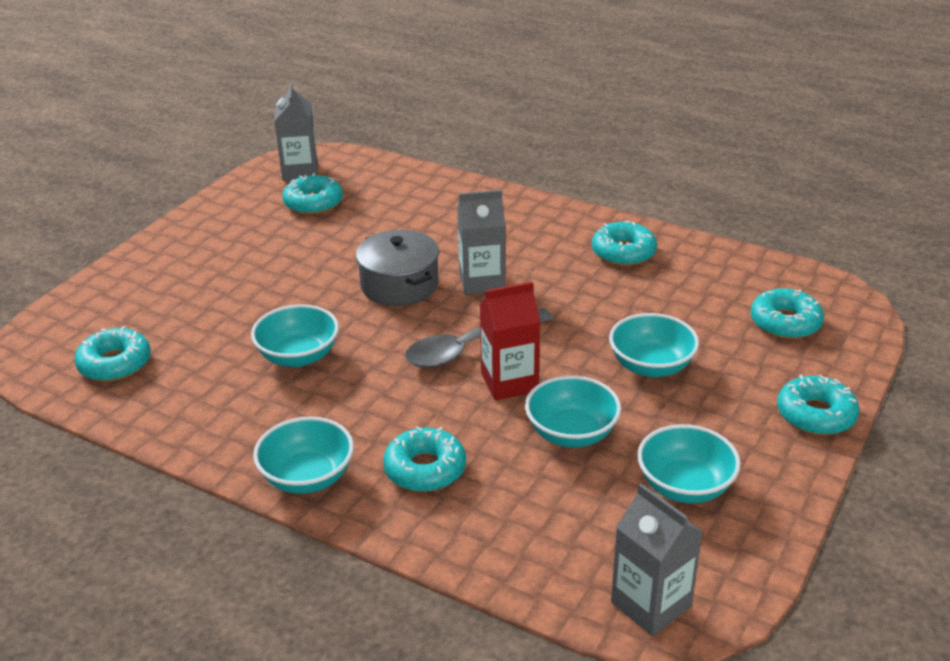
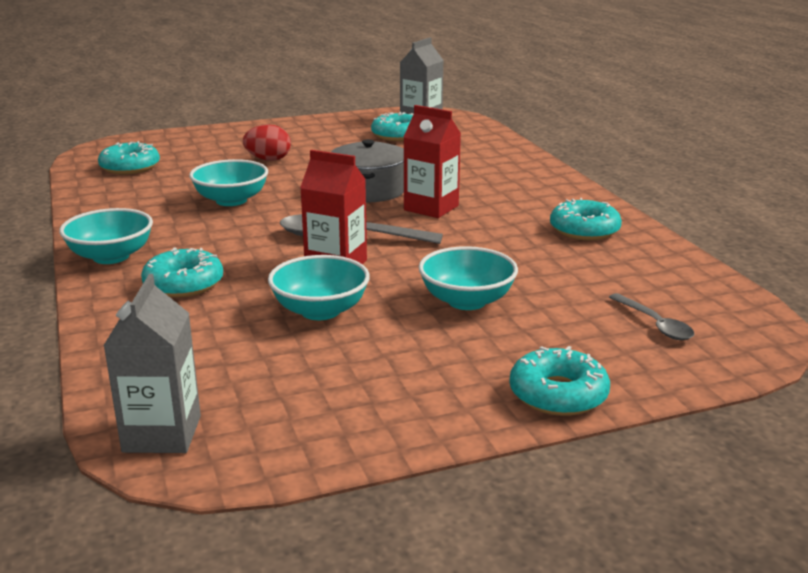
camera: 40 degrees right, 10 degrees down
(243, 288) = (268, 159): none -> red egg
(482, 282) = (431, 208): grey carton -> red carton
(685, 486) = (340, 381): turquoise bowl -> none
(785, 322) = (655, 324): turquoise donut -> grey spoon

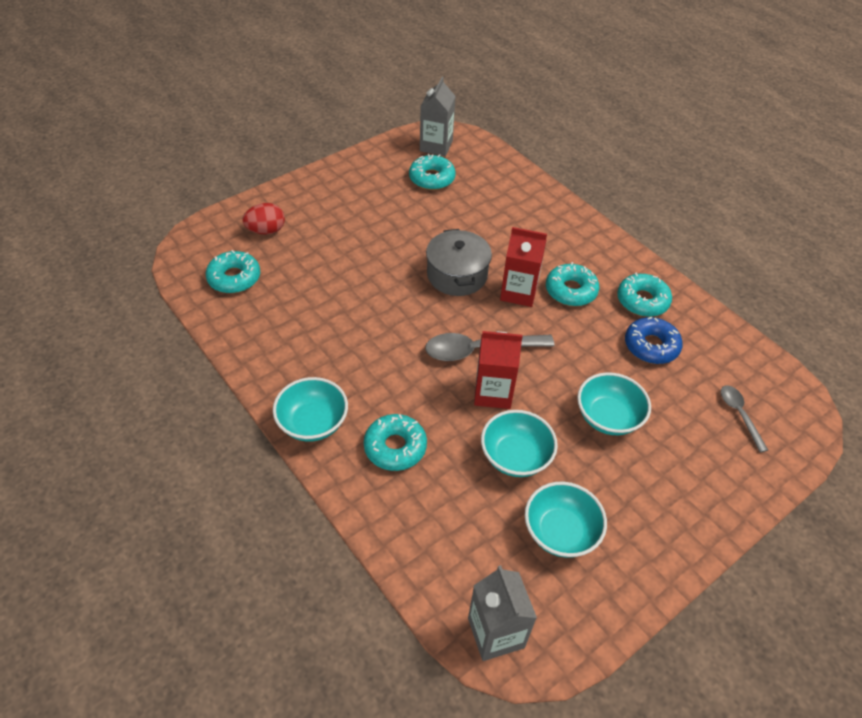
camera: 20 degrees left, 25 degrees up
(231, 200) = (356, 315): turquoise bowl -> turquoise bowl (560, 532)
(268, 159) = (347, 241): red egg -> red egg (266, 231)
(558, 394) = (716, 513): turquoise donut -> turquoise donut (571, 290)
(569, 260) = (651, 346): none -> blue donut
(655, 324) = (739, 414): grey spoon -> grey spoon turned 150 degrees counterclockwise

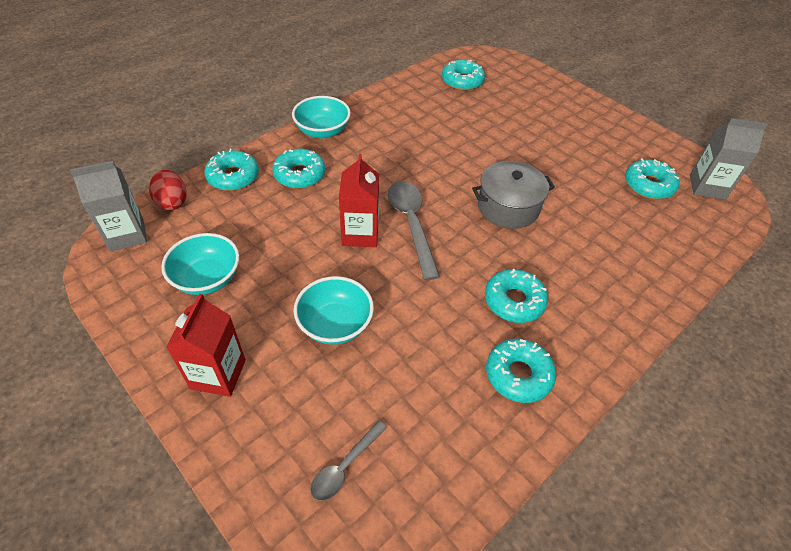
camera: 85 degrees right, 0 degrees up
(266, 231) = (522, 90): red egg -> red egg (172, 202)
(393, 519) = (233, 176): none -> turquoise donut
(515, 456) = (288, 249): turquoise bowl -> none
(518, 292) = (497, 255): red carton -> red carton (218, 374)
(651, 346) = (443, 377): blue donut -> none
(739, 414) = (344, 467): grey spoon -> grey spoon turned 150 degrees clockwise

